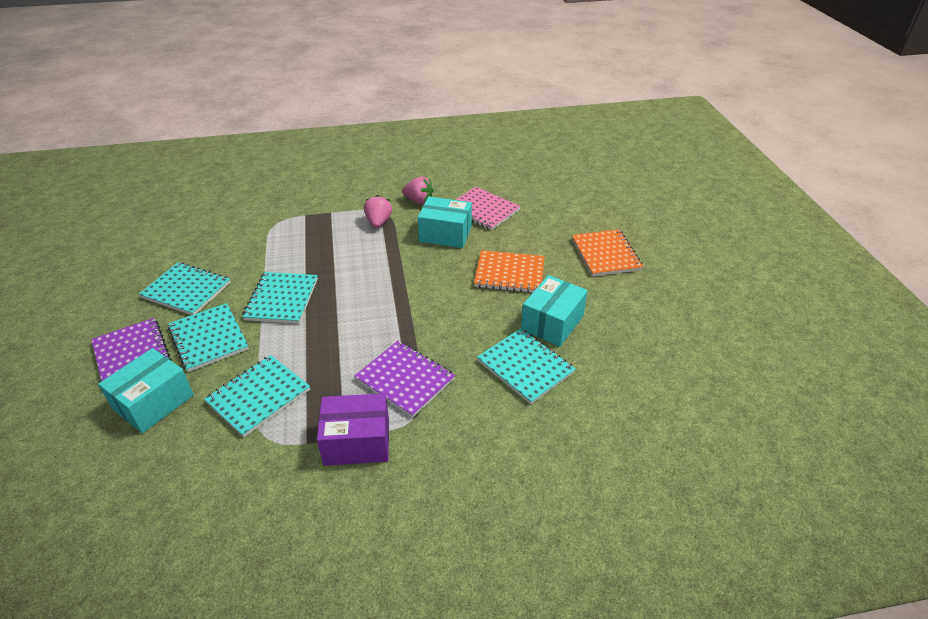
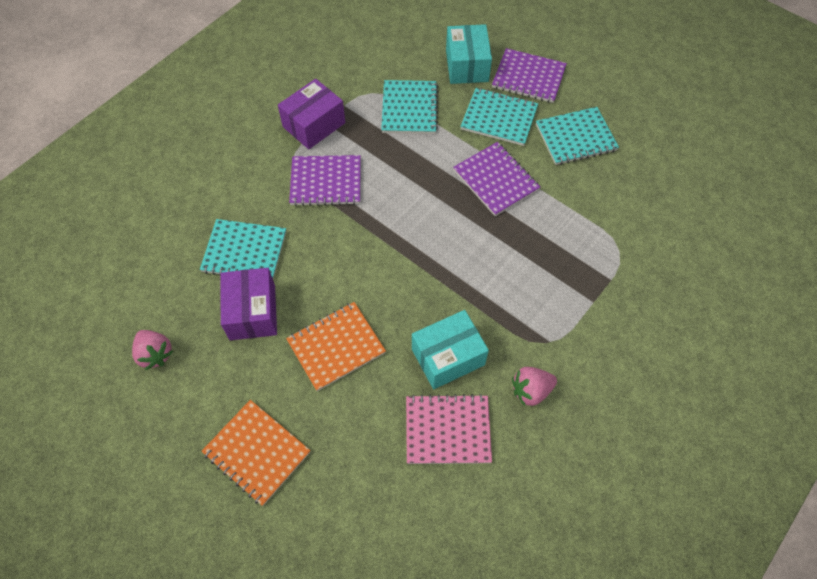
camera: 140 degrees right, 20 degrees up
(282, 299) = (495, 180): turquoise notebook -> purple notebook
(378, 222) = (530, 323): pink strawberry -> pink strawberry (155, 354)
(552, 323) = (252, 312): turquoise box -> purple box

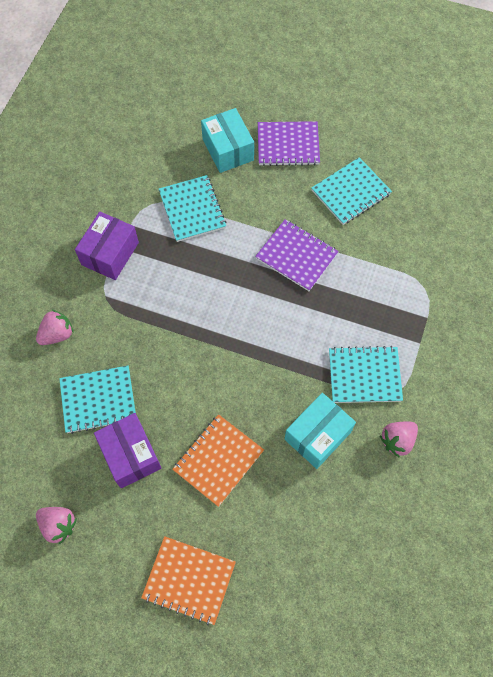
camera: 20 degrees left, 5 degrees up
(233, 181) = (57, 334): none -> pink strawberry
(326, 182) = (145, 307): purple notebook -> none
(447, 430) = (342, 500): pink notebook -> none
(499, 118) = (277, 194): turquoise notebook -> turquoise notebook (364, 376)

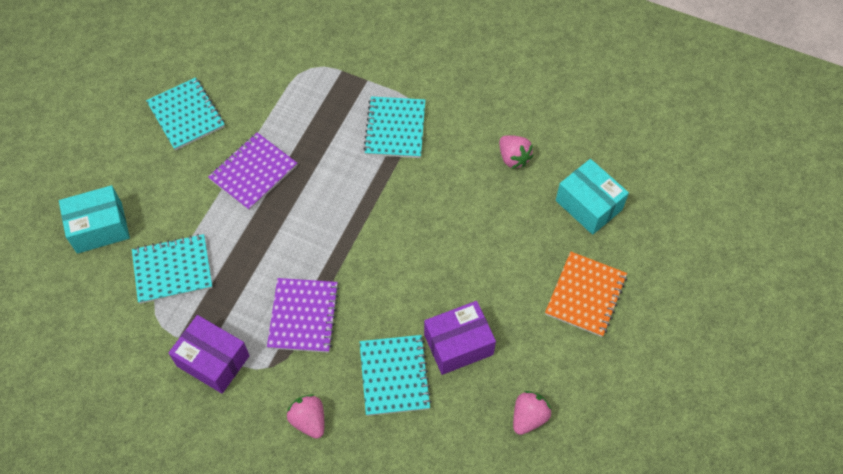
camera: 85 degrees left, 5 degrees down
(218, 460) = (470, 262): orange notebook -> none
(288, 145) = (109, 167): purple notebook -> purple notebook (303, 316)
(317, 435) = (452, 174): turquoise box -> turquoise box (588, 205)
(397, 440) = (462, 111): pink strawberry -> pink strawberry (513, 158)

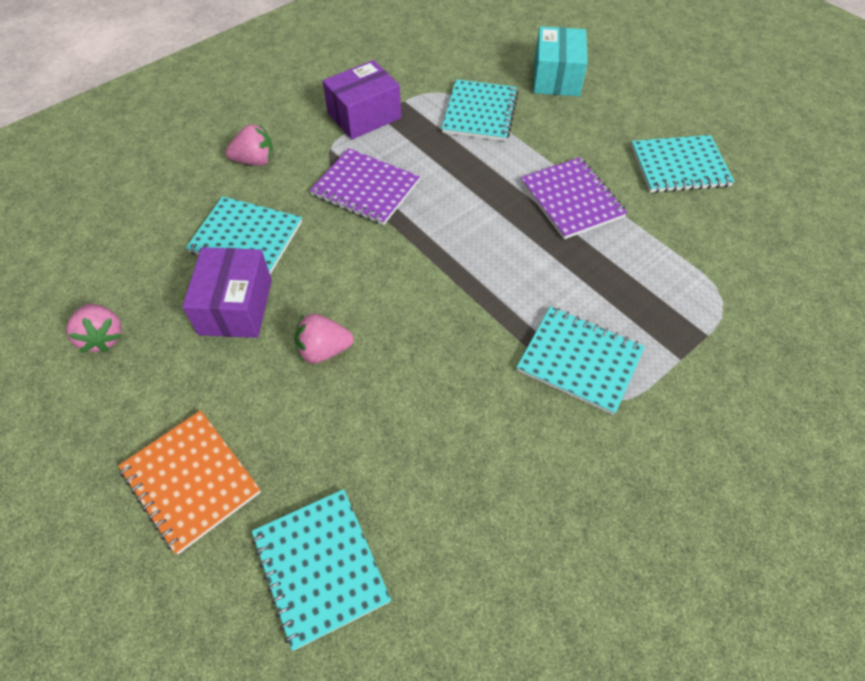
camera: 115 degrees right, 5 degrees down
(513, 158) = (460, 495): pink strawberry -> pink strawberry (323, 350)
(588, 205) = (320, 567): turquoise box -> turquoise notebook

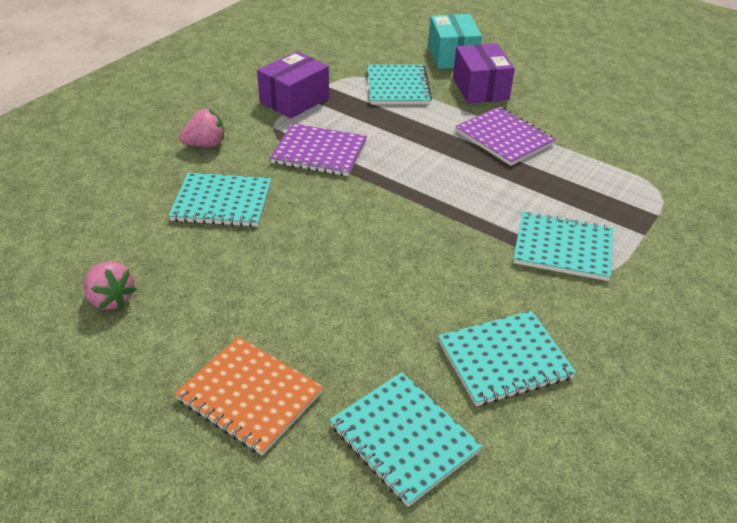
camera: 15 degrees left, 15 degrees down
(236, 307) = (235, 255): purple box -> purple box (480, 88)
(323, 350) = (334, 275): pink strawberry -> none
(679, 166) = (581, 104): turquoise notebook -> turquoise notebook (504, 359)

